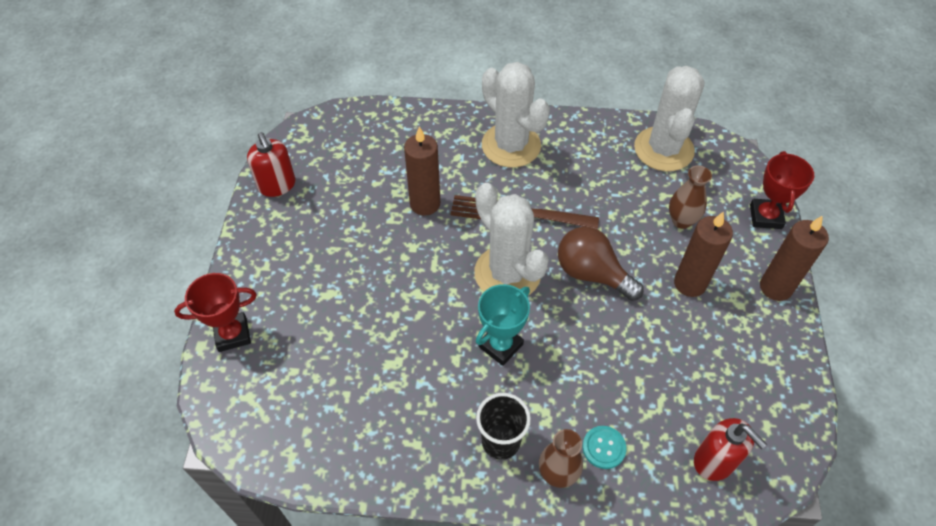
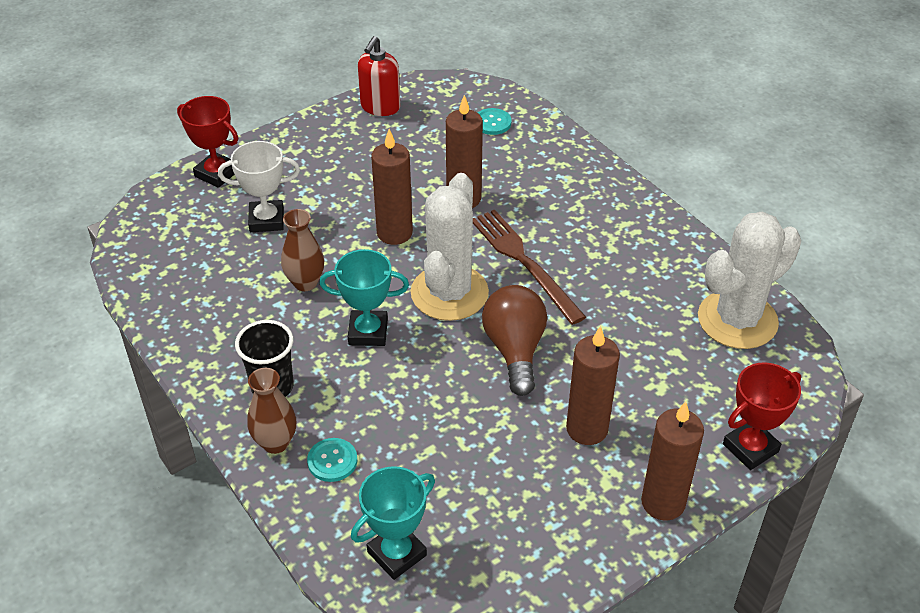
camera: 50 degrees right, 10 degrees down
(322, 334) = (266, 220): none -> white trophy
(367, 137) = (492, 123): none -> turquoise button
(418, 265) = (394, 233): none -> brown candle
(511, 145) = (598, 212): white cactus -> none
(681, 221) = (659, 382): brown vase -> brown vase (305, 283)
(714, 461) = (396, 553): red soap dispenser -> turquoise trophy

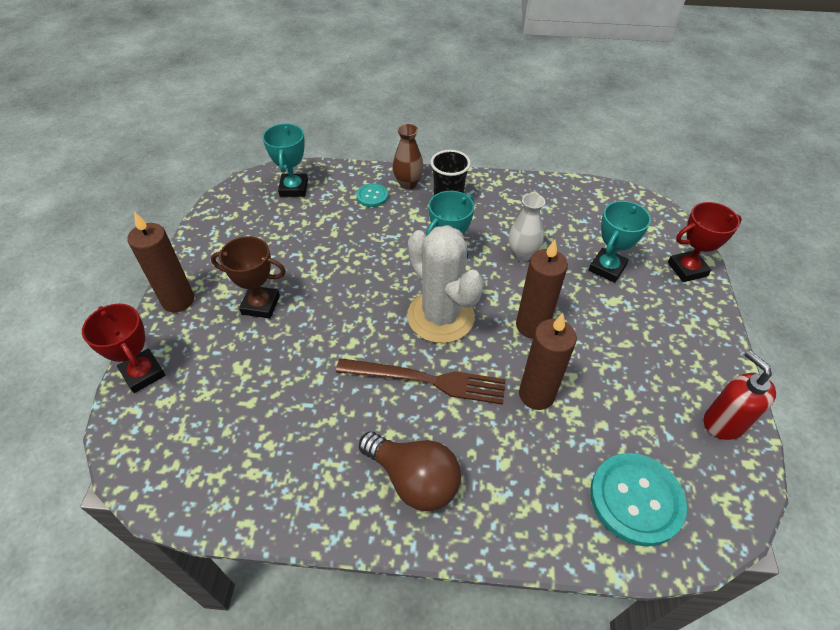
camera: 130 degrees right, 5 degrees up
(266, 220) = (607, 268): white trophy -> turquoise trophy
(305, 283) = (522, 254): brown vase -> white vase
(492, 123) = (636, 499): turquoise button -> turquoise button, size x1.93
(515, 350) = (355, 315): brown light bulb -> brown light bulb (414, 480)
(587, 429) = (261, 305): brown candle -> brown trophy
(737, 320) = (223, 472): white cactus -> none
(750, 448) = (143, 373): red trophy -> red trophy turned 45 degrees counterclockwise

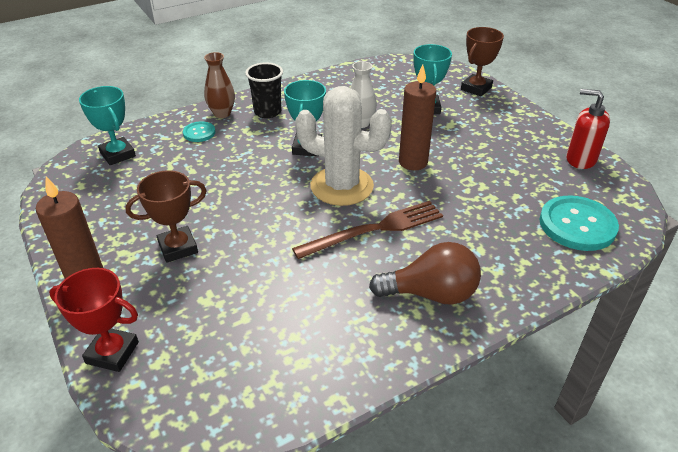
camera: 35 degrees left, 10 degrees down
(536, 395) = (458, 200): brown candle -> none
(687, 269) = (476, 88): red trophy -> brown trophy

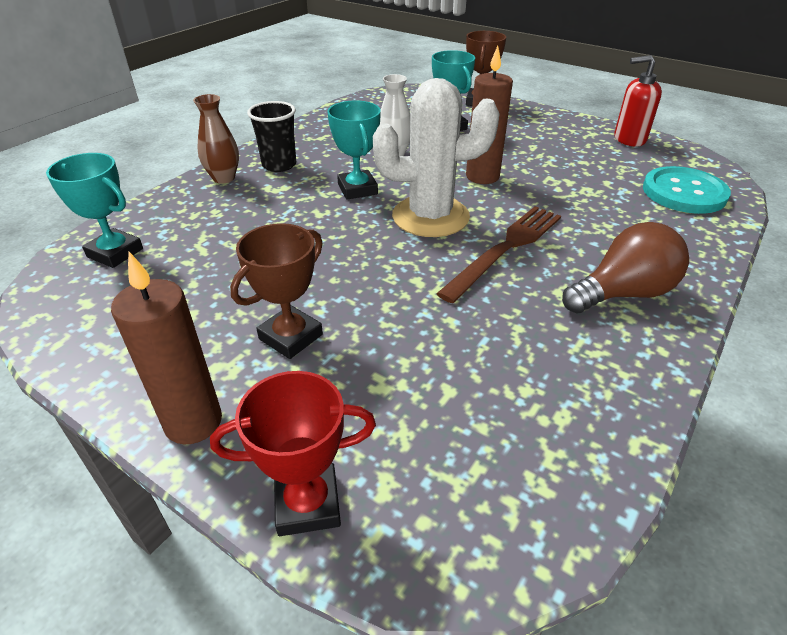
camera: 25 degrees left, 0 degrees up
(199, 133) = (211, 204): turquoise button -> none

